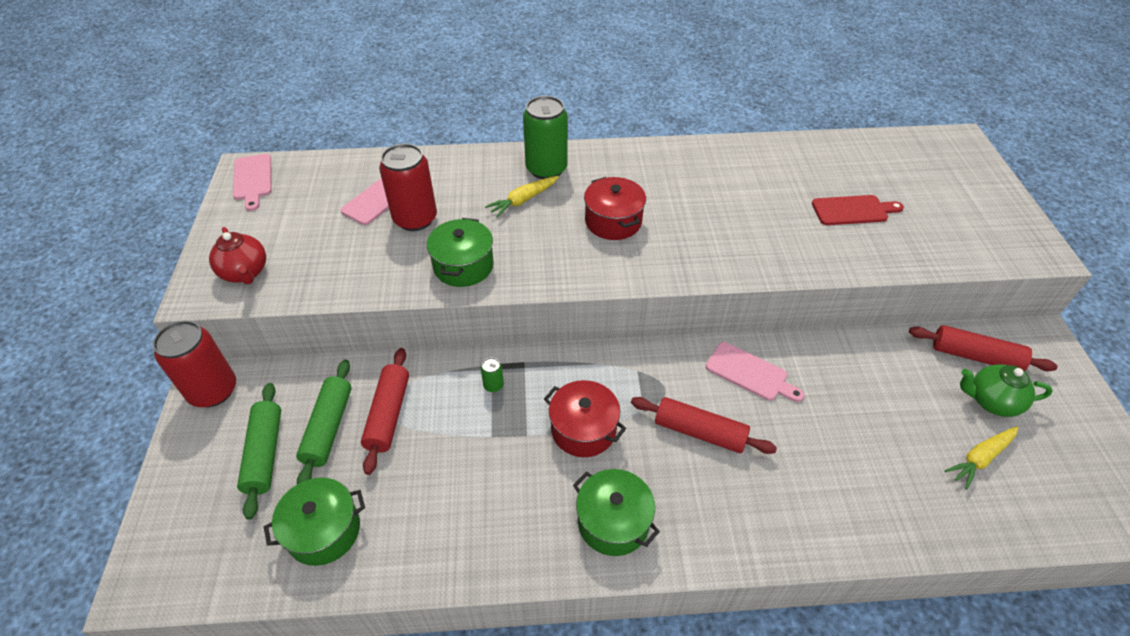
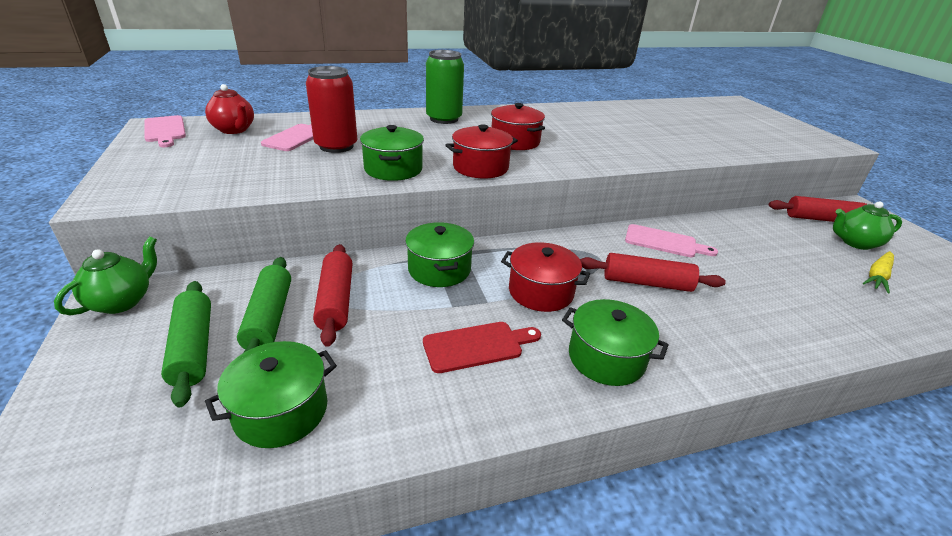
camera: 15 degrees left, 15 degrees down
(213, 390) = (122, 301): red can -> green teapot
(245, 273) = (163, 183): red teapot -> red teapot (234, 130)
(493, 385) = (439, 269): green can -> green pot
(523, 200) = (432, 134): yellow carrot -> none
(556, 269) = (480, 167): none -> red pot
(853, 210) = (694, 131): red cutting board -> red cutting board (477, 346)

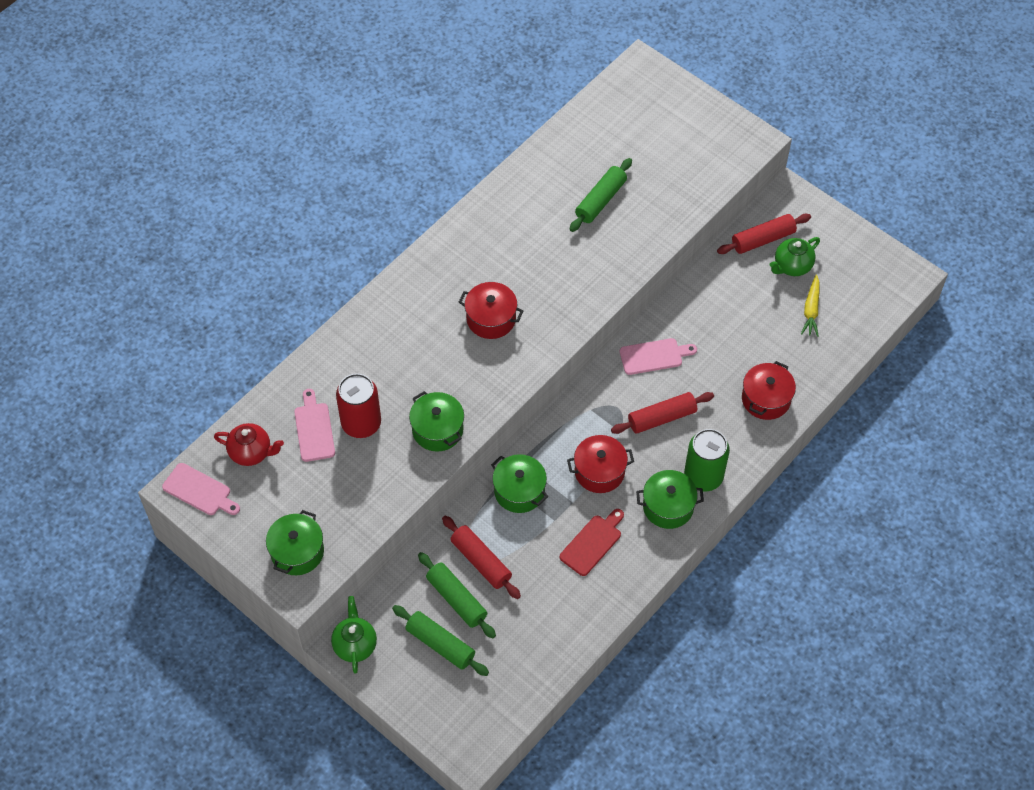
camera: 30 degrees left, 25 degrees up
(281, 411) = (528, 646): green pot -> green pot (297, 552)
(444, 119) = (398, 311): green can -> green can (703, 476)
(480, 167) = (497, 384): red pot -> red pot (766, 399)
(666, 129) = (600, 200): none -> green rolling pin

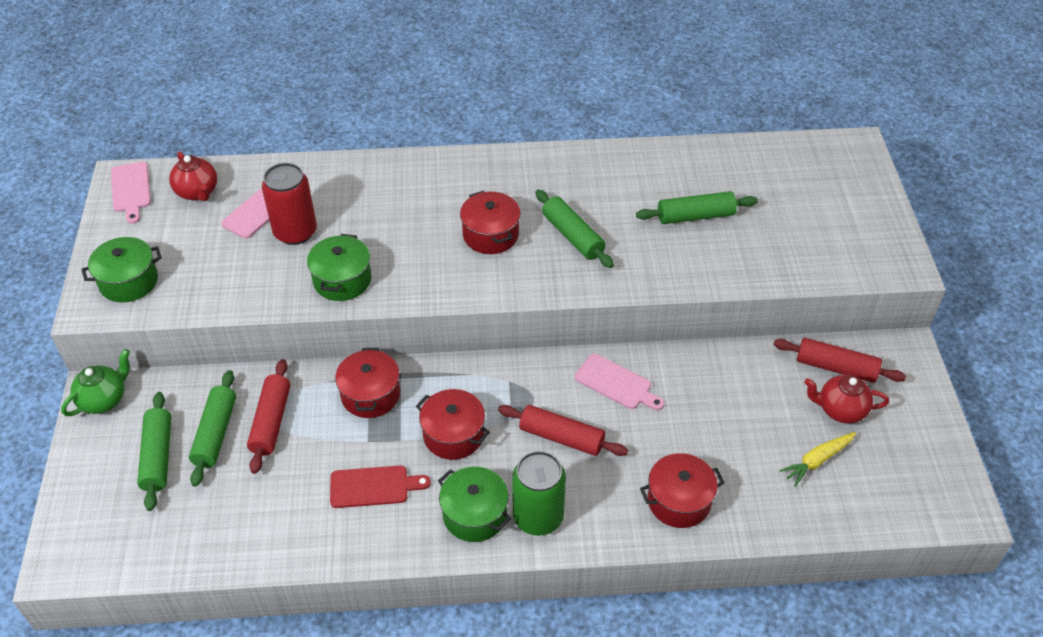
camera: 45 degrees right, 10 degrees down
(519, 491) = (370, 395): green pot -> red pot
(543, 277) = (573, 236): none -> green rolling pin
(792, 266) = (840, 410): green teapot -> red teapot

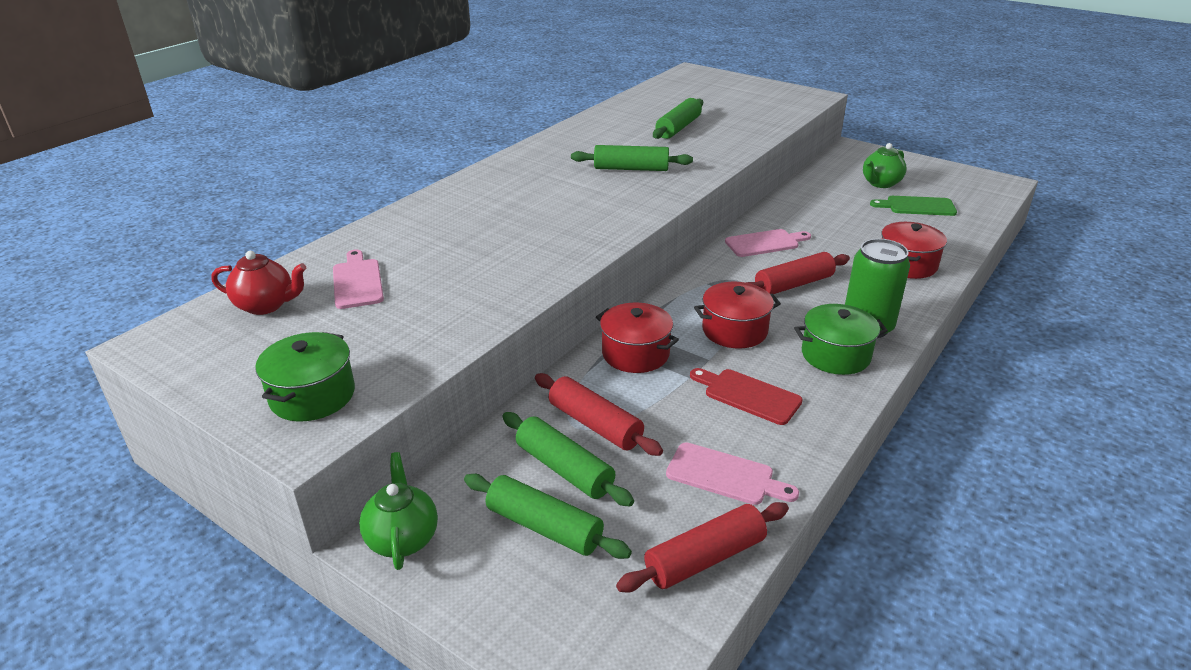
camera: 50 degrees left, 15 degrees down
(131, 190) = (179, 344): pink cutting board -> pink cutting board (725, 475)
(295, 232) = (421, 274): red can -> none
(342, 280) = (522, 273): green pot -> none
(373, 486) = (748, 395): red cutting board -> red cutting board turned 90 degrees counterclockwise
(490, 235) = (578, 195): red pot -> none
(817, 460) = (917, 206): yellow carrot -> green cutting board
(836, 368) = (842, 171): red rolling pin -> red rolling pin (705, 558)
(840, 410) = (880, 183): red teapot -> green teapot

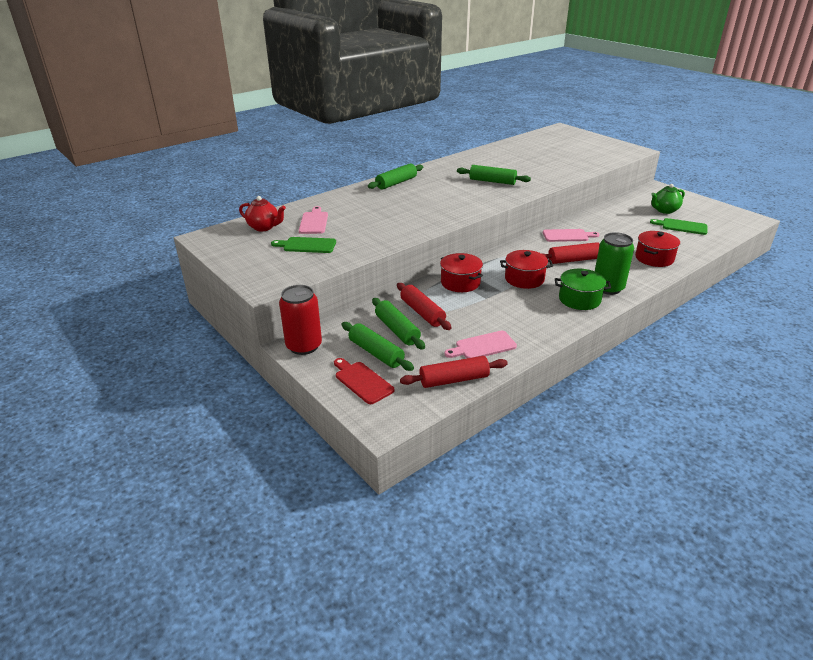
camera: 15 degrees right, 0 degrees up
(312, 395) = (274, 270): green pot -> none
(360, 332) = (307, 245): none -> green cutting board
(402, 538) = (304, 346): green teapot -> red can
(678, 128) = (534, 161): green rolling pin -> green rolling pin (396, 183)
(725, 475) = (483, 346): pink cutting board -> pink cutting board turned 120 degrees clockwise
(748, 395) = (515, 312): red cutting board -> red cutting board (362, 381)

